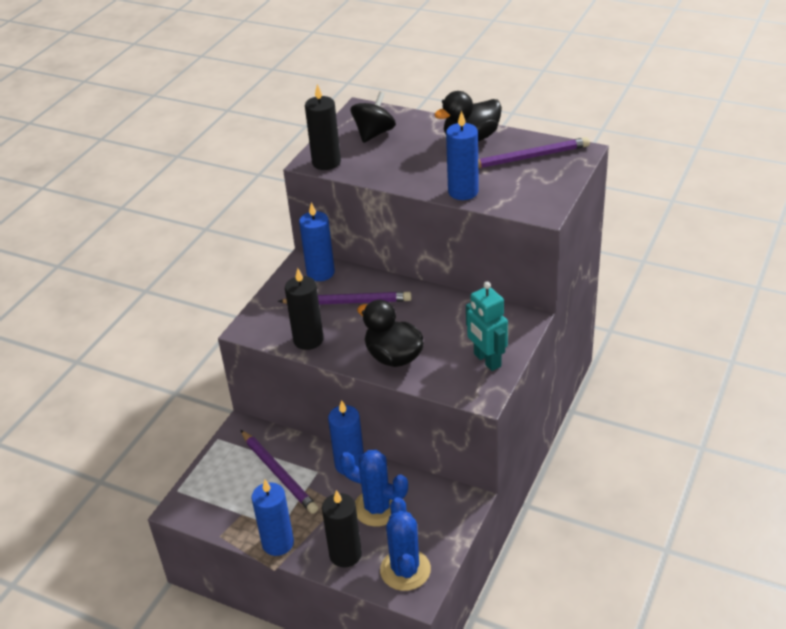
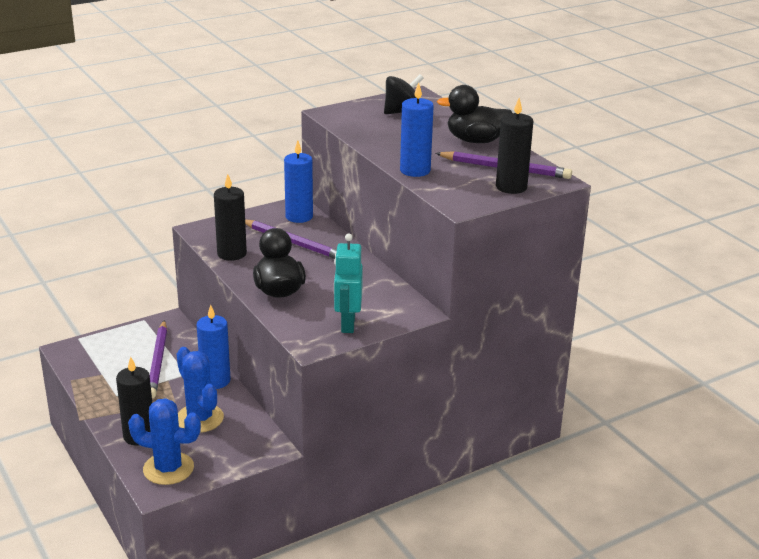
camera: 30 degrees right, 10 degrees down
(278, 543) = (102, 404): blue candle -> none
(326, 162) = (338, 117): black candle -> black candle (511, 187)
(405, 570) = (168, 469): blue cactus -> blue cactus turned 75 degrees clockwise

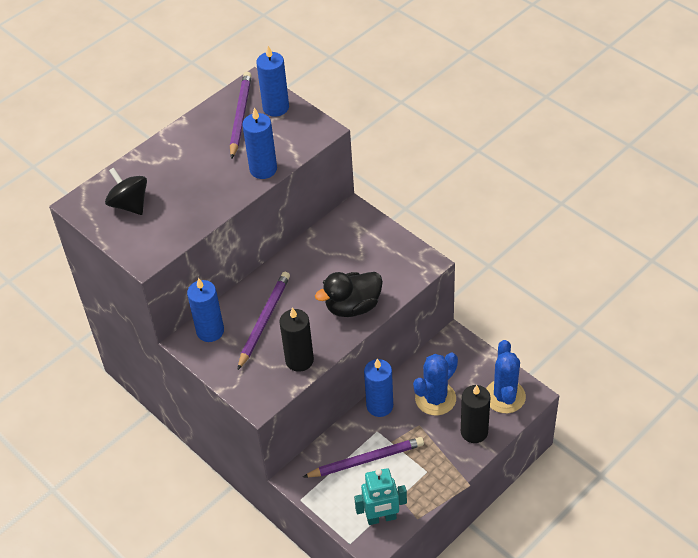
camera: 100 degrees left, 20 degrees up
(347, 324) = (388, 249): turquoise robot -> turquoise robot (381, 518)
(476, 141) = (186, 143): black duck -> none
(511, 187) = (276, 107): black candle -> blue candle

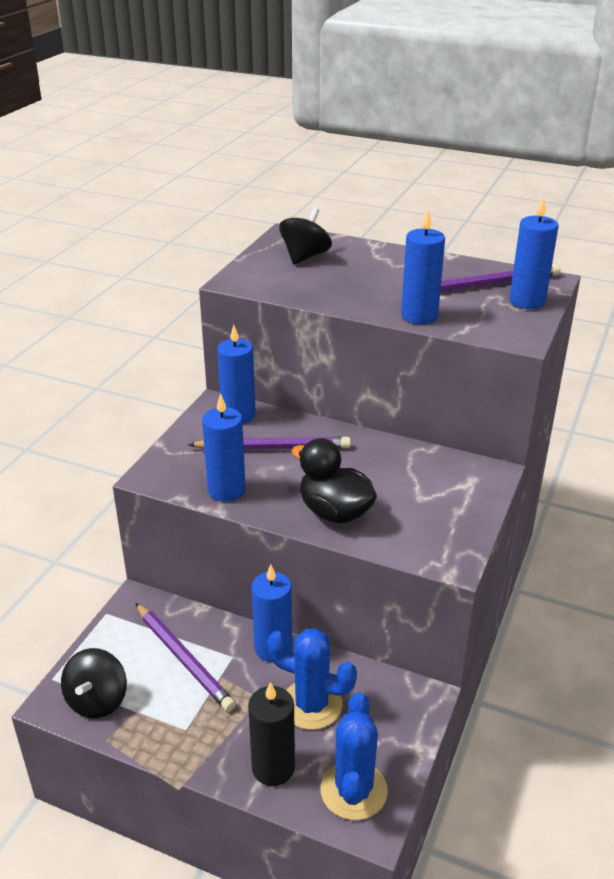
camera: 65 degrees right, 15 degrees down
(299, 360) = (226, 490): black candle -> blue candle
(381, 518) = (97, 700): turquoise robot -> black spinning top
(504, 396) = (353, 790): blue cactus -> blue cactus turned 60 degrees counterclockwise

